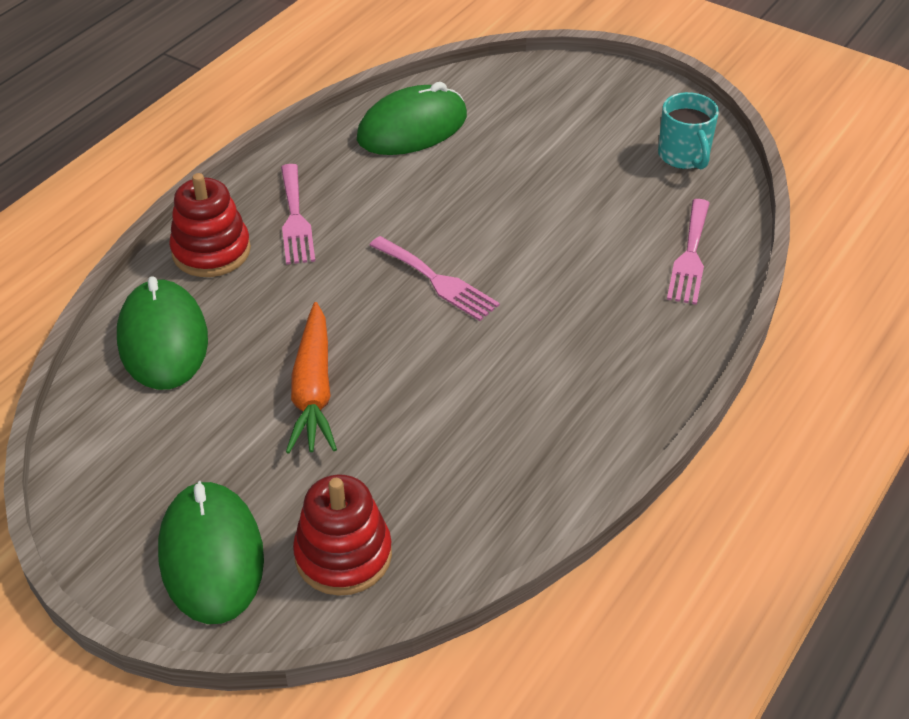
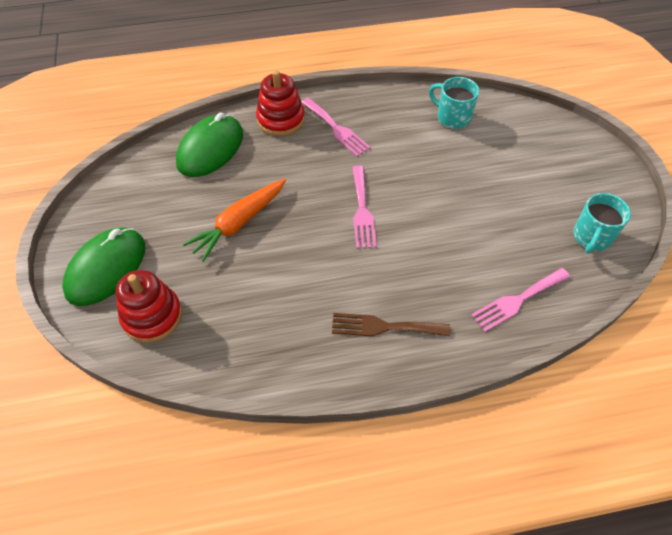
camera: 45 degrees right, 10 degrees up
(295, 219) = (336, 129): pink fork -> pink fork turned 75 degrees counterclockwise
(412, 127) = (452, 117): green mouse -> turquoise mug
(603, 370) = (384, 327): none -> brown fork

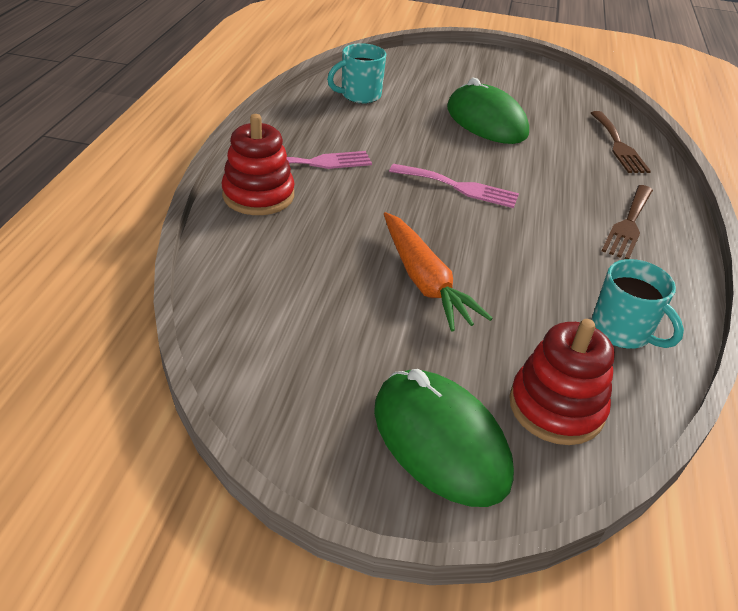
camera: 70 degrees left, 15 degrees down
(210, 149) = (261, 268): green mouse -> green mouse (486, 121)
(517, 300) = (618, 145): pink fork -> brown fork
(591, 237) = (560, 90): turquoise mug -> turquoise mug (622, 331)

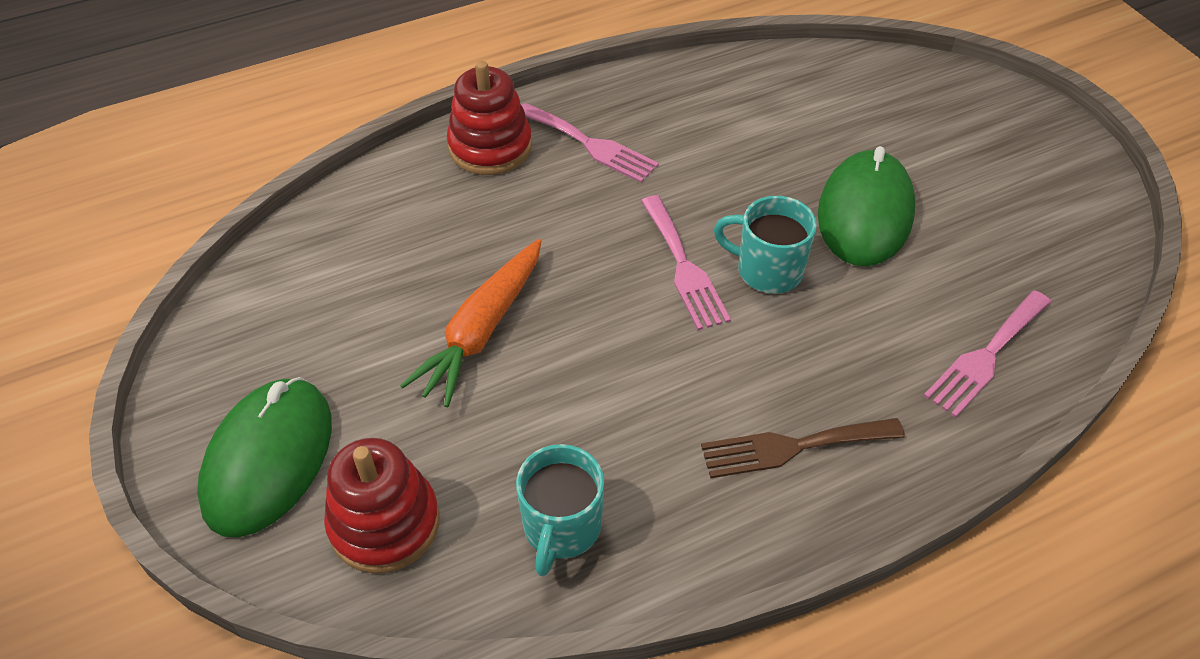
camera: 55 degrees right, 10 degrees up
(359, 95) = (771, 93): turquoise mug -> turquoise mug (767, 270)
(618, 145) = (986, 356): brown fork -> pink fork

